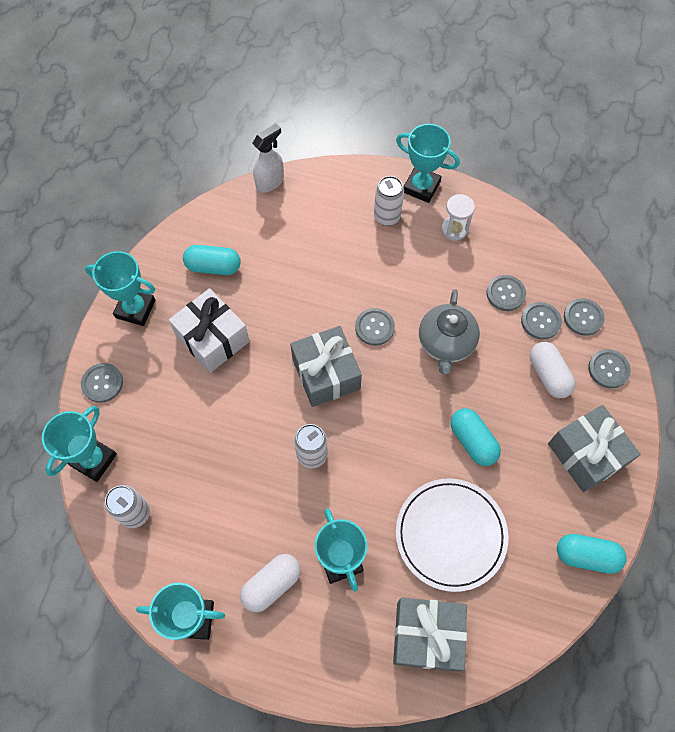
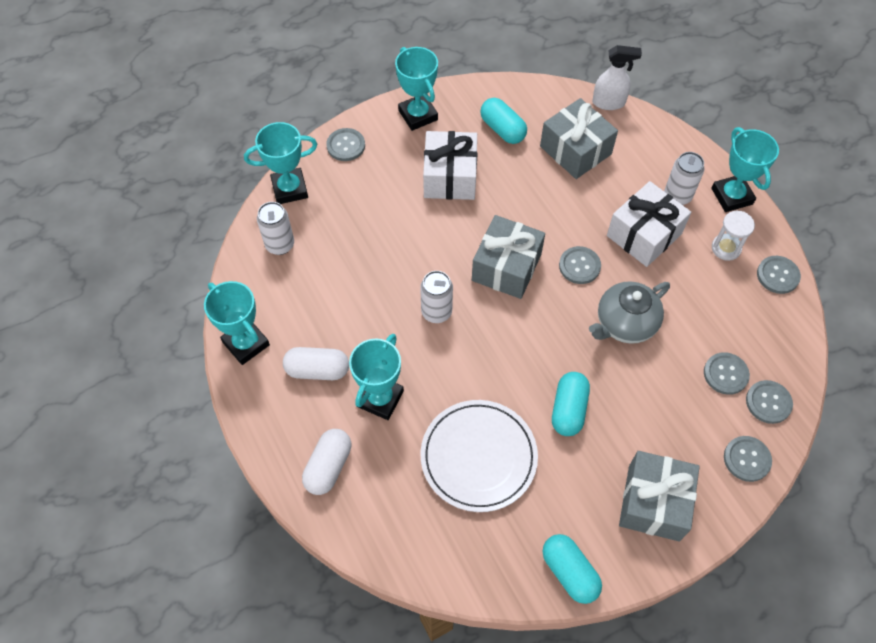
camera: 45 degrees right, 5 degrees down
(393, 265) = (644, 234): none -> white gift
(427, 636) = (385, 506): grey gift -> grey gift (575, 150)
(505, 293) = (717, 329): grey button -> grey button (777, 275)
(548, 375) = (687, 418): white capsule -> white capsule (328, 466)

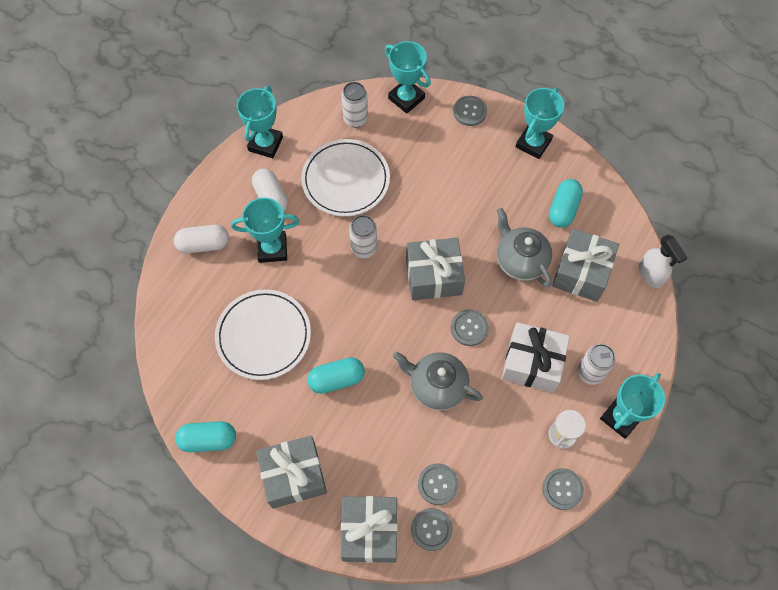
camera: 60 degrees right, 5 degrees up
(345, 289) = (345, 180): none -> white plate
(450, 177) = (490, 195): white gift -> none
(534, 189) = (520, 260): none -> grey teapot
(569, 572) = (208, 440): turquoise capsule -> turquoise capsule turned 60 degrees clockwise
(747, 459) = (369, 532): grey button -> grey gift

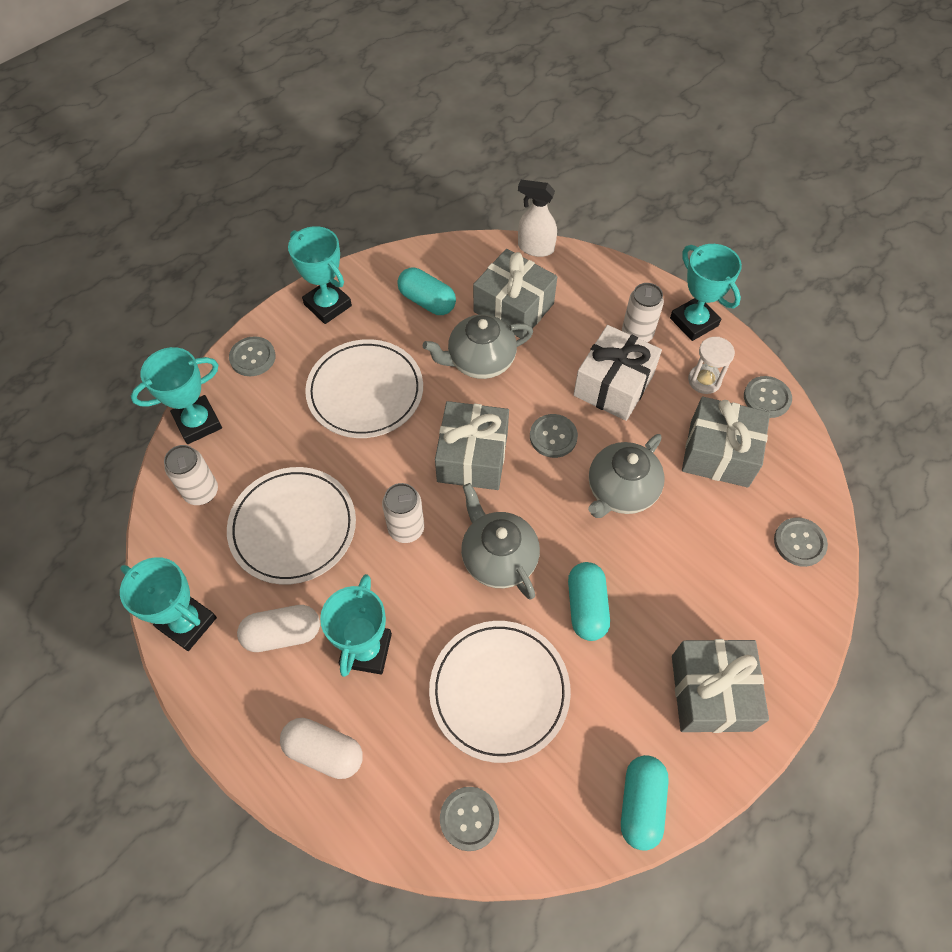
camera: 75 degrees left, 5 degrees down
(204, 244) = (324, 751): white capsule -> white capsule turned 75 degrees counterclockwise
(358, 313) = (498, 558): none -> grey teapot
(369, 532) = (796, 614): grey gift -> grey gift (719, 453)
(437, 484) = (745, 522): grey button -> grey button (469, 818)
(466, 191) = (365, 391): none -> white plate
(651, 275) = (535, 248): white spray bottle -> white spray bottle turned 150 degrees counterclockwise

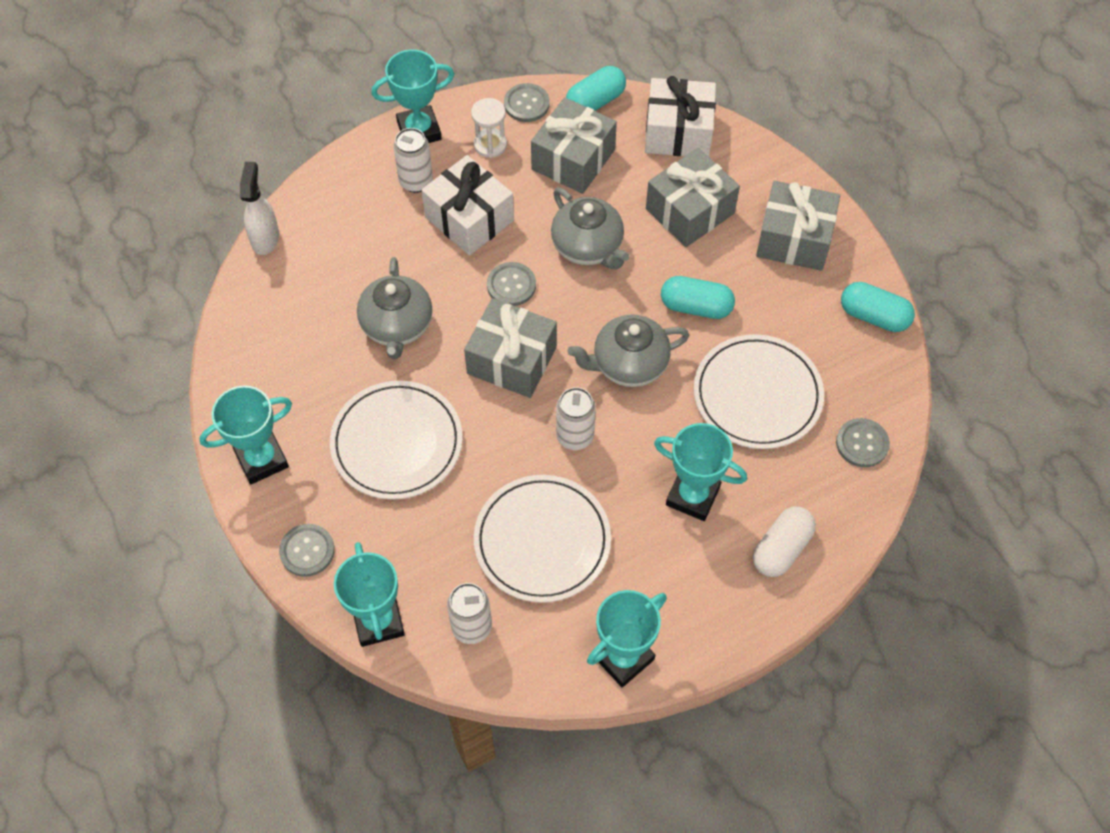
camera: 75 degrees left, 0 degrees up
(282, 634) = (657, 568): white capsule -> none
(427, 301) = (297, 358): turquoise capsule -> turquoise capsule (595, 102)
(513, 308) = (339, 279): grey gift -> grey gift (690, 211)
(535, 248) = (265, 238): white spray bottle -> white spray bottle turned 150 degrees clockwise
(799, 542) = (678, 132): grey button -> white gift

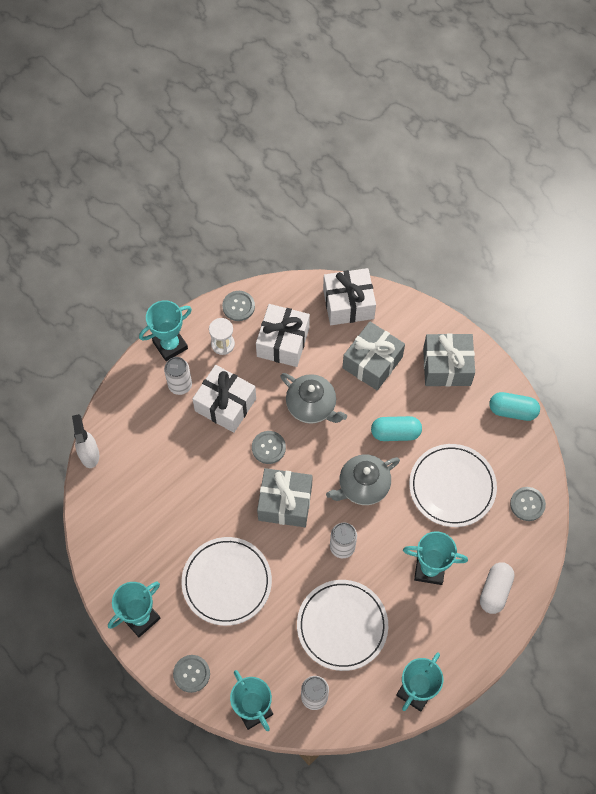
camera: 15 degrees left, 5 degrees up
(397, 326) = (201, 497): grey teapot -> none
(573, 159) = (283, 342): grey gift -> white gift
(595, 102) = (285, 293): turquoise capsule -> none

